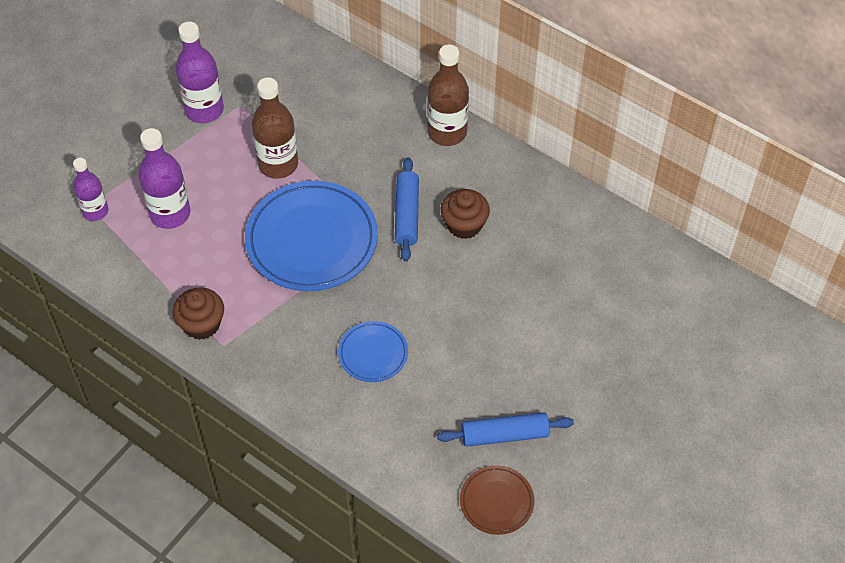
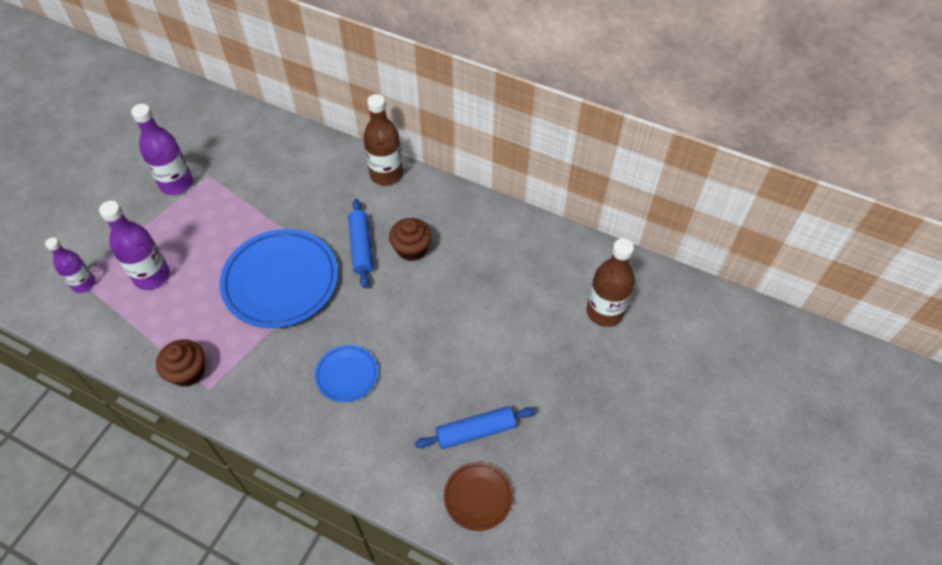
camera: 10 degrees left, 0 degrees up
(278, 164) = (245, 220): brown bottle -> brown bottle (604, 312)

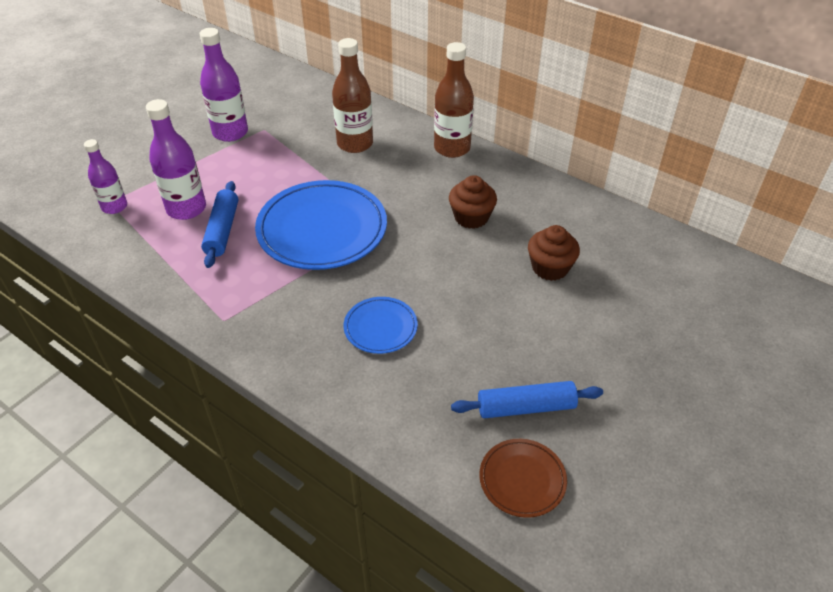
camera: 10 degrees right, 10 degrees down
(188, 372) = (203, 301): brown cupcake -> brown cupcake (550, 268)
(361, 247) = (415, 209): blue rolling pin -> blue rolling pin (222, 230)
(604, 312) = (693, 305): brown bottle -> brown bottle (355, 144)

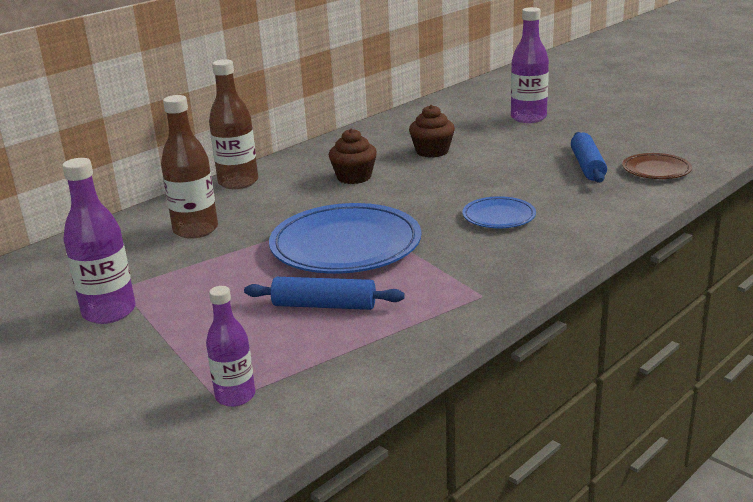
camera: 80 degrees left, 20 degrees down
(186, 209) = (268, 334): purple bottle -> purple bottle (528, 118)

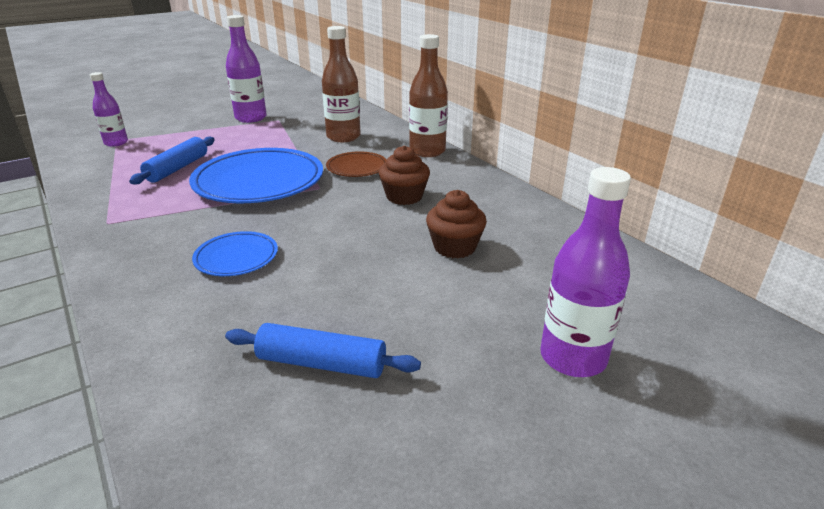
camera: 100 degrees right, 5 degrees up
(656, 170) = (248, 440): brown plate -> brown plate (357, 167)

